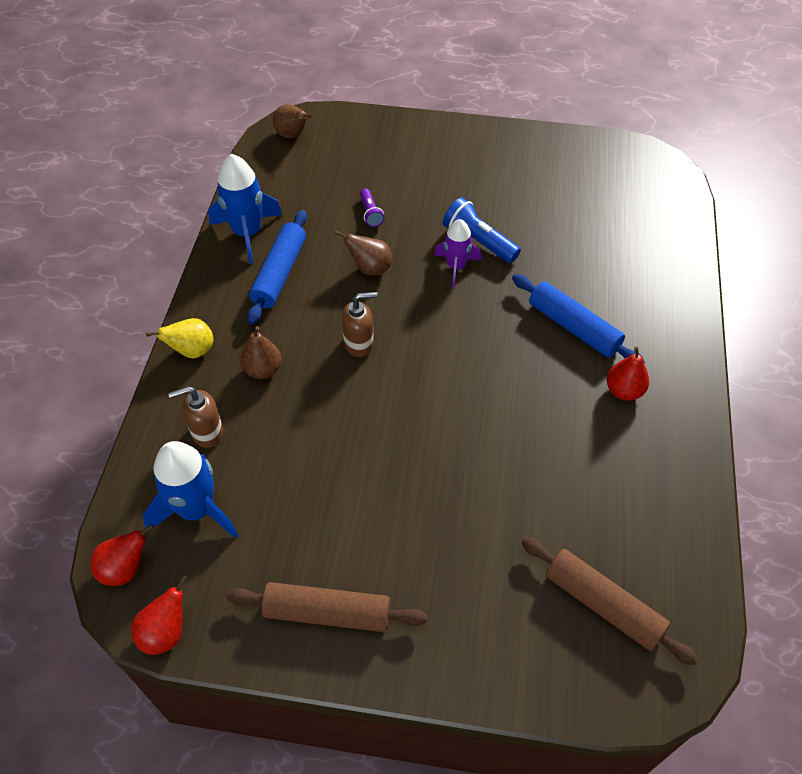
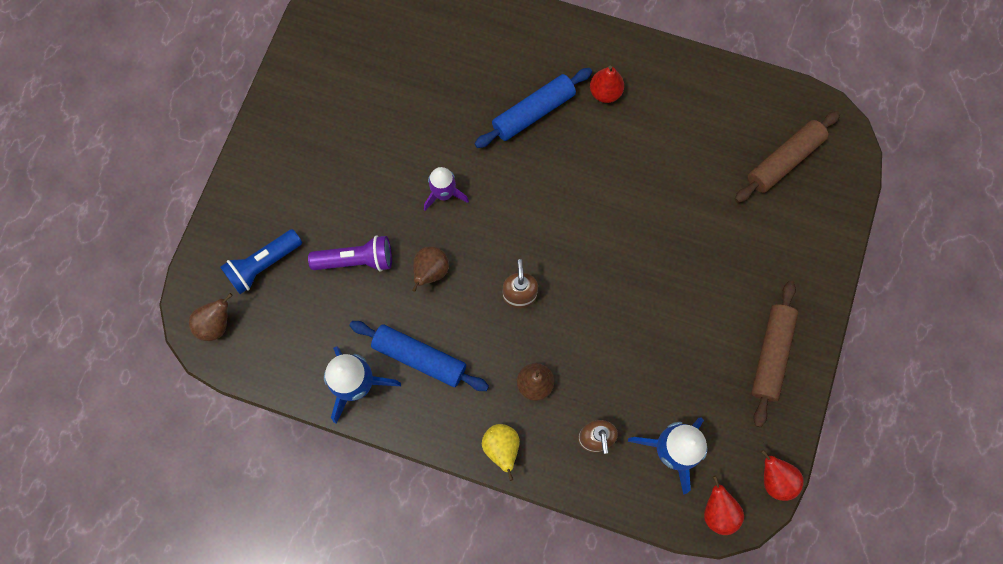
camera: 80 degrees left, 20 degrees up
(370, 213) = (356, 260): purple flashlight -> purple flashlight, size x1.71
(478, 241) = (416, 167): blue flashlight -> blue flashlight (263, 265)

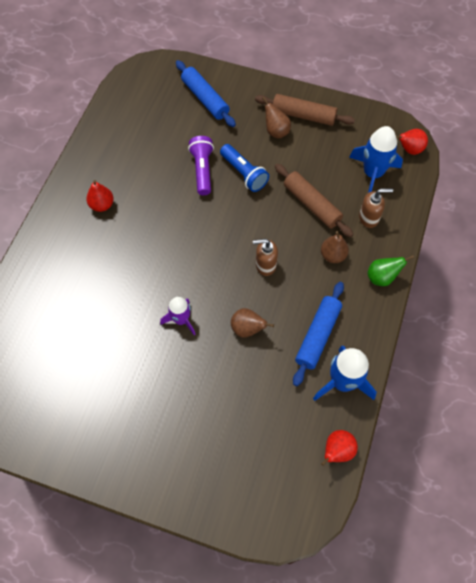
camera: 90 degrees left, 10 degrees down
(216, 324) = (297, 506): brown pear -> brown pear (276, 131)
(263, 265) = (242, 467): blue flashlight -> blue flashlight (244, 173)
(356, 260) = (237, 387): purple flashlight -> purple flashlight (202, 170)
(501, 448) = (382, 277): yellow pear -> green pear
(533, 113) = (114, 254): blue rolling pin -> blue rolling pin (205, 98)
(774, 479) = (385, 118): red pear -> red pear (337, 451)
(784, 161) = (165, 99): brown rolling pin -> brown rolling pin (312, 204)

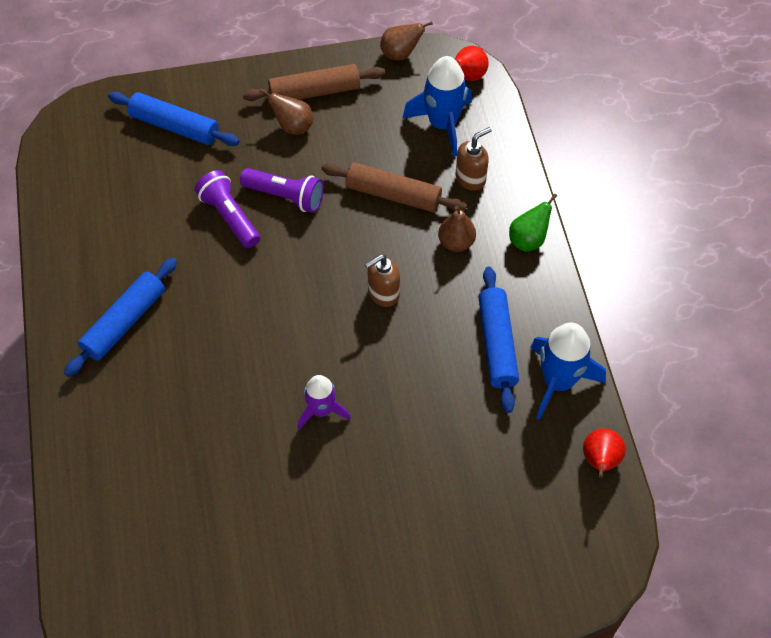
camera: 30 degrees left, 5 degrees down
(102, 205) = (125, 322): red pear -> blue rolling pin
(244, 173) = (285, 196): blue flashlight -> purple flashlight
(247, 329) = (409, 379): brown pear -> brown pear (400, 54)

